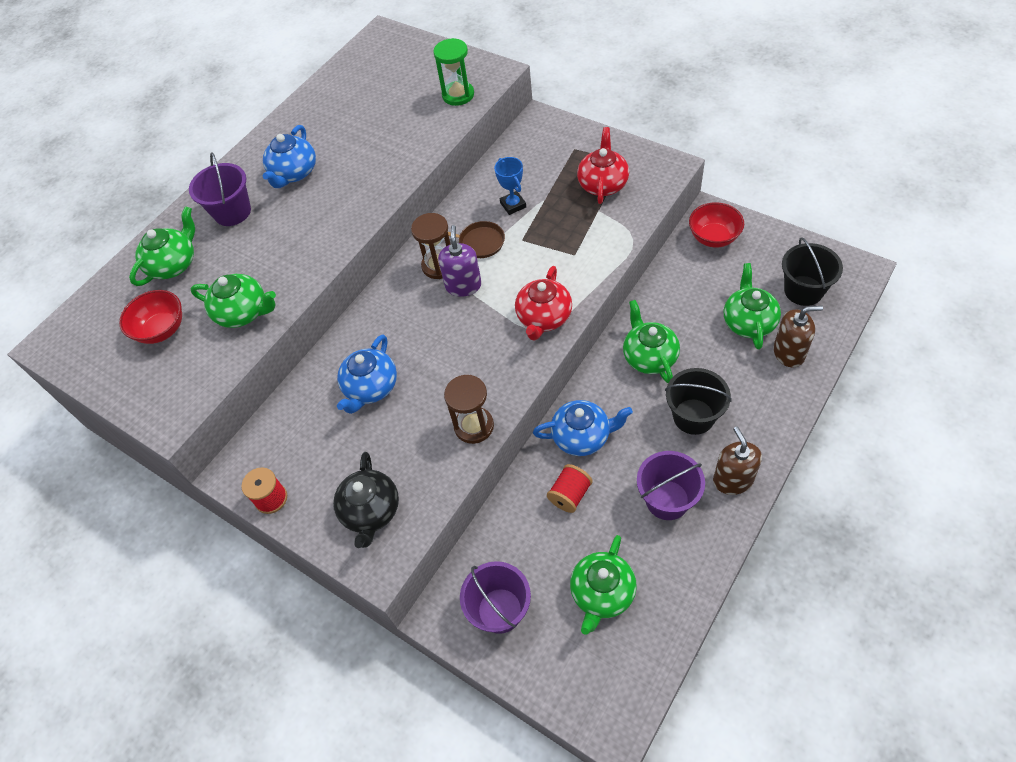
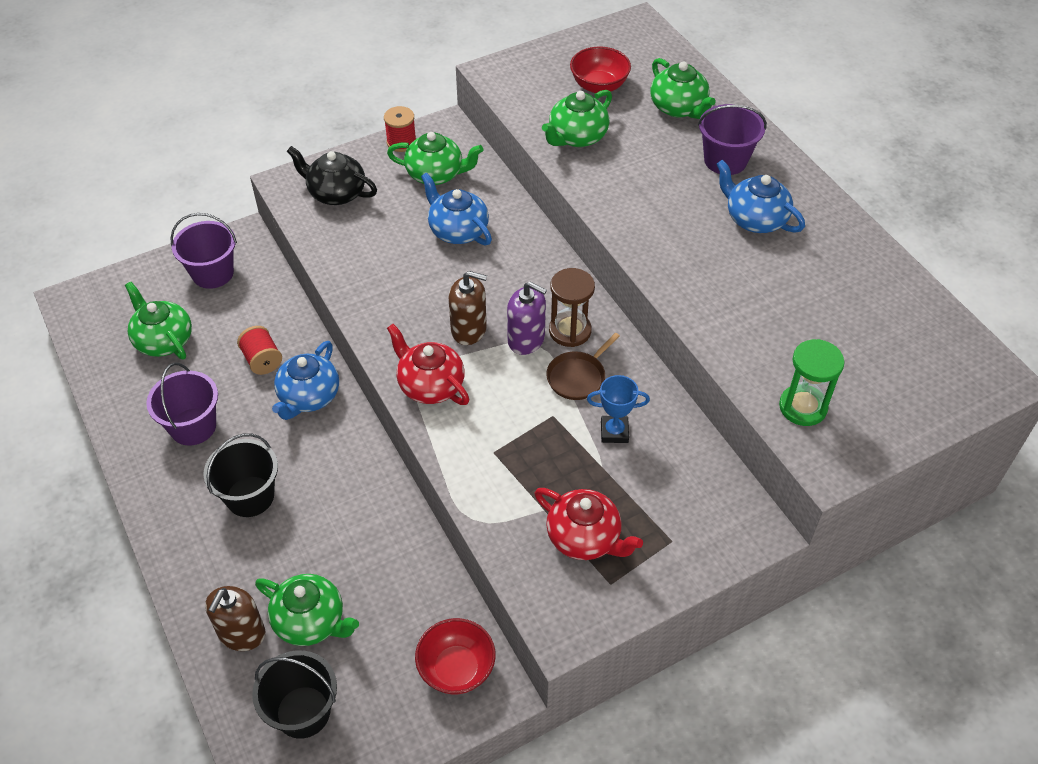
camera: 110 degrees right, 5 degrees down
(474, 426) = (355, 283): brown hourglass -> none
(649, 356) = (347, 499): green teapot -> green teapot (436, 174)
(733, 480) = (163, 487): brown soap dispenser -> brown soap dispenser (469, 329)

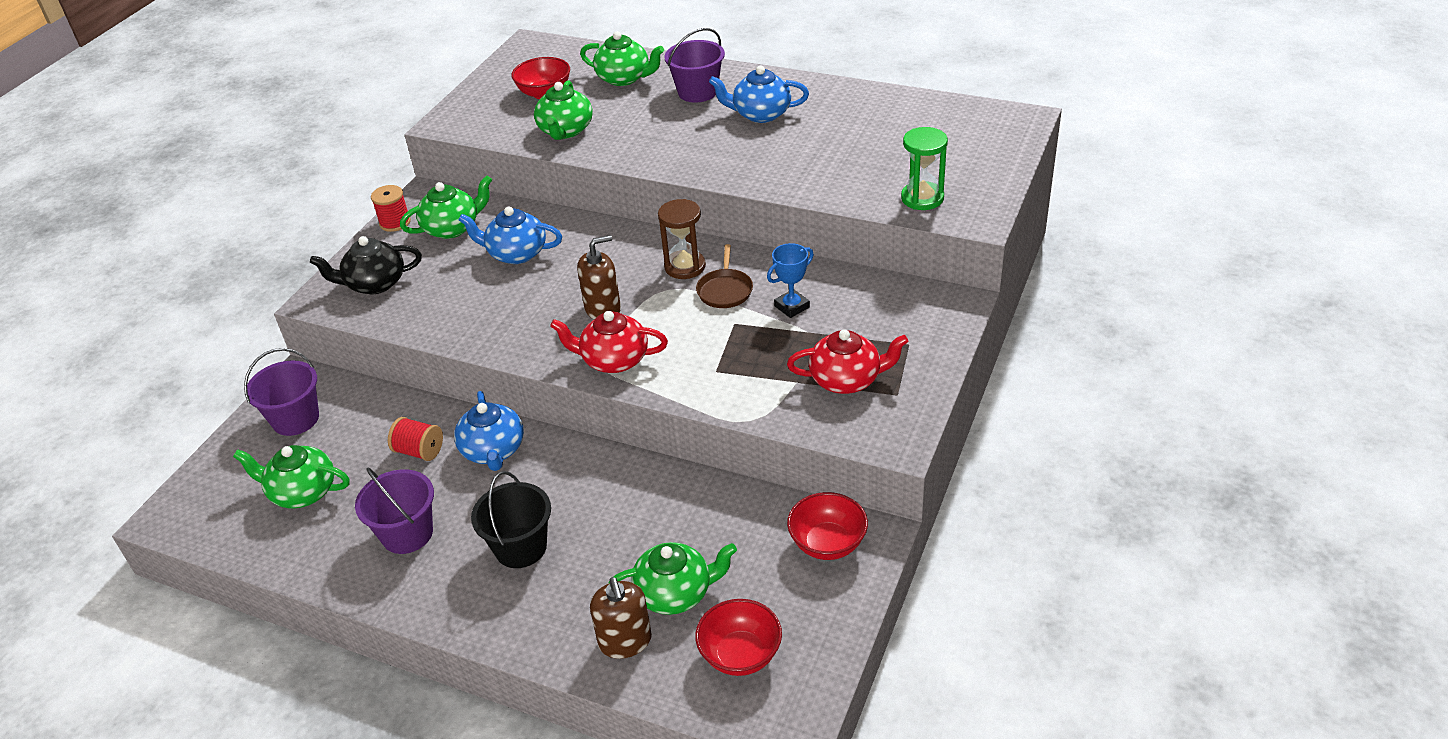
camera: 35 degrees left, 10 degrees down
(303, 712) = (740, 655): black bucket -> red bowl
(526, 339) = (657, 290): purple soap dispenser -> none

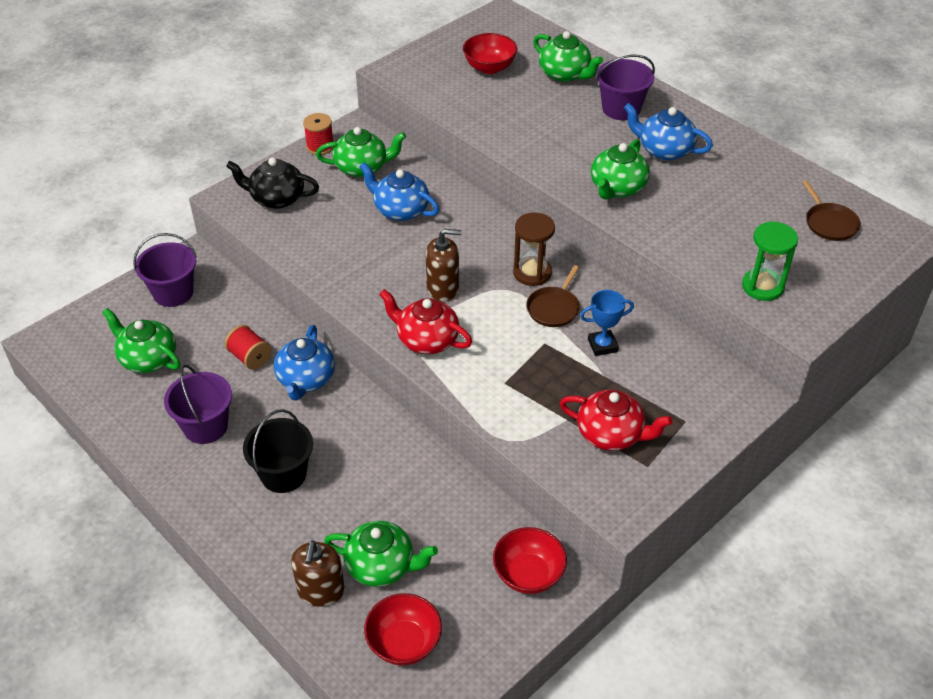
camera: 20 degrees right, 5 degrees up
(565, 131) = (487, 111): green teapot -> green teapot (617, 188)
(949, 129) = (829, 223): none -> brown pan

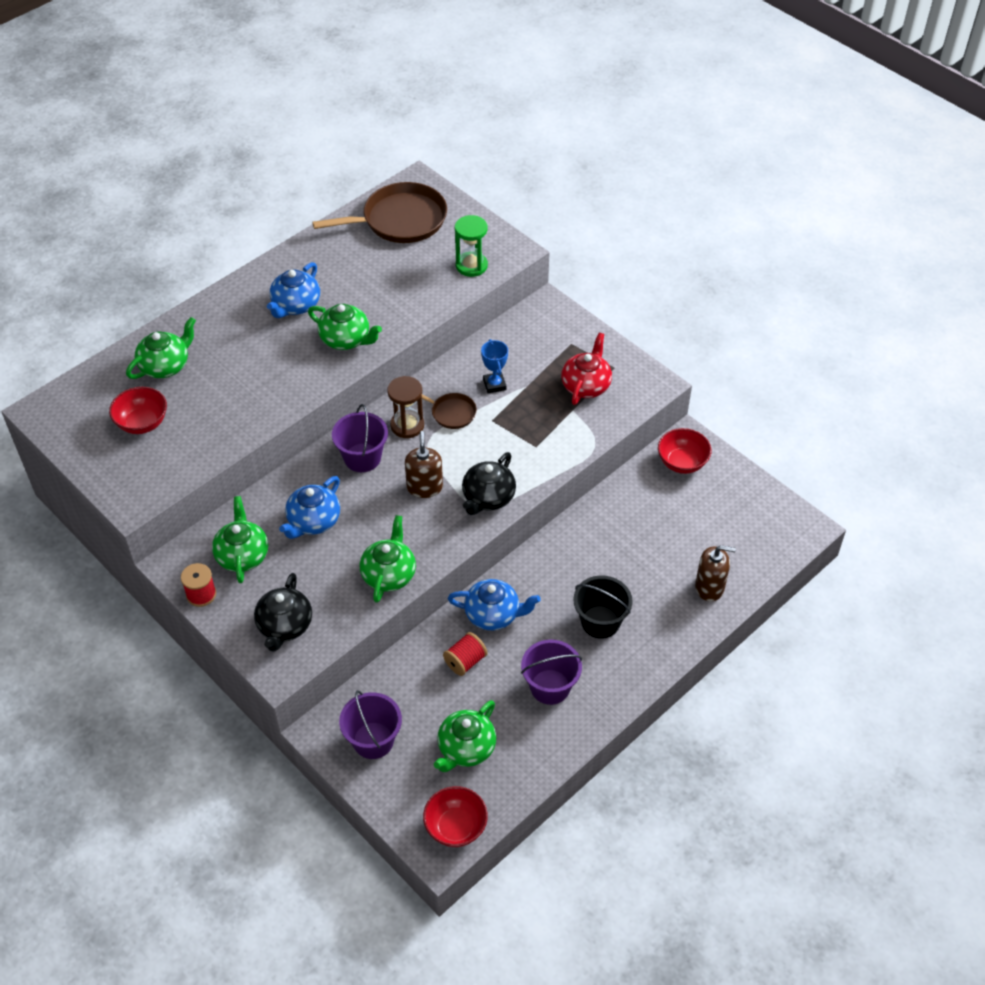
camera: 90 degrees left, 5 degrees up
(381, 566) = (683, 550): green teapot -> green teapot (389, 574)
(404, 643) = (746, 534): red bowl -> red bowl (455, 827)
(426, 340) = (488, 498): red teapot -> black teapot
(621, 109) = (229, 329): purple bucket -> purple bucket (362, 458)
(829, 223) = (400, 220): brown pan -> brown pan, size x2.00

